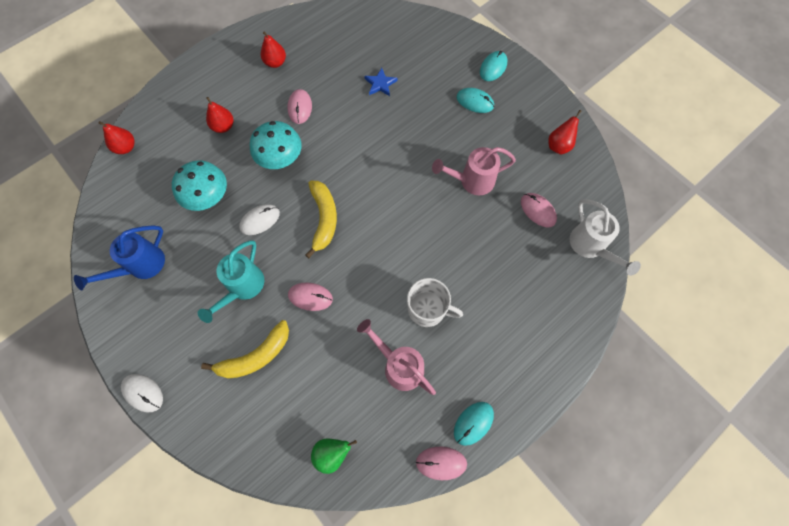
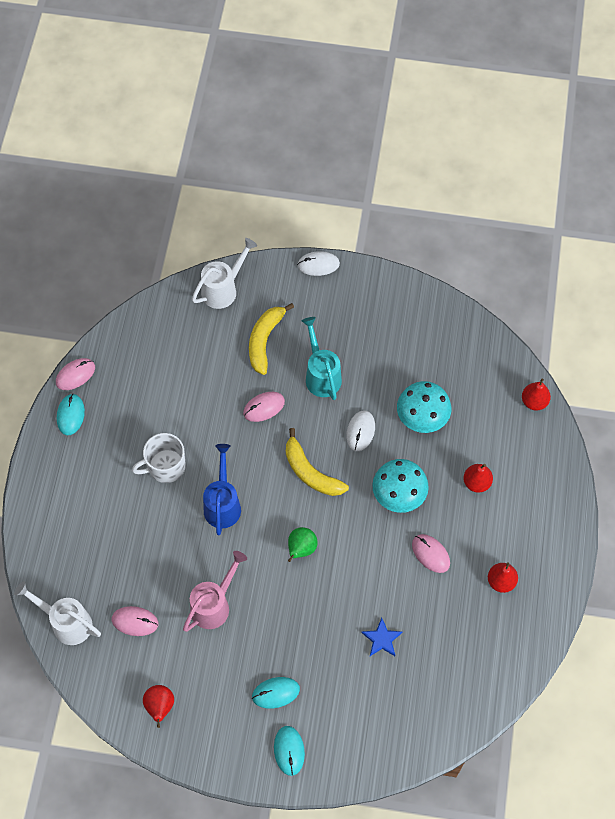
camera: 140 degrees right, 5 degrees down
(141, 266) = (412, 331): blue watering can -> blue watering can (222, 504)
(242, 440) = (223, 289): none -> white watering can
(332, 453) = (155, 326): green pear -> green pear (301, 549)
(399, 366) = (154, 412): pink watering can -> none

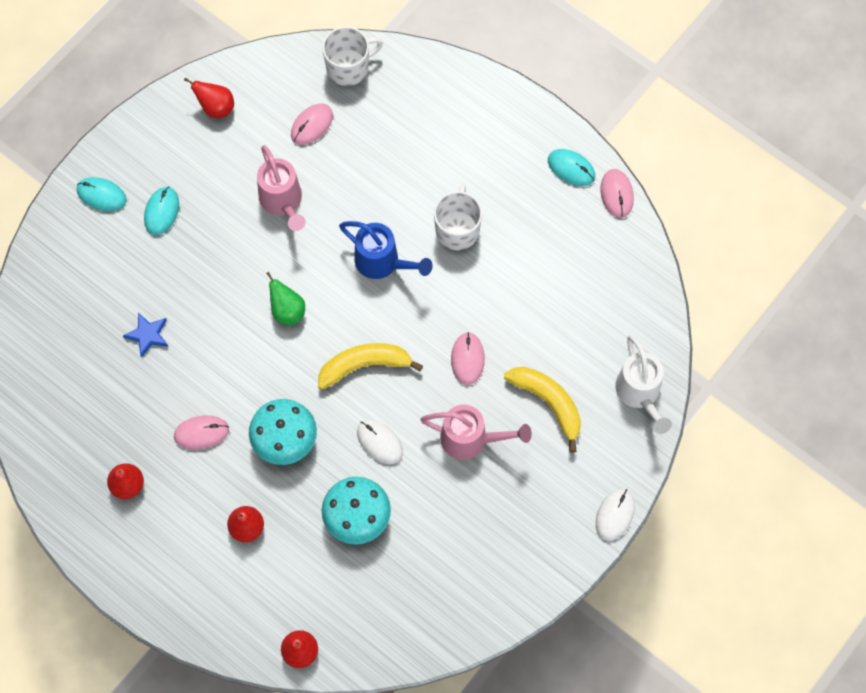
camera: 120 degrees right, 5 degrees up
(67, 622) = (349, 67): white watering can -> white mug
(321, 375) = (471, 439): turquoise watering can -> pink watering can

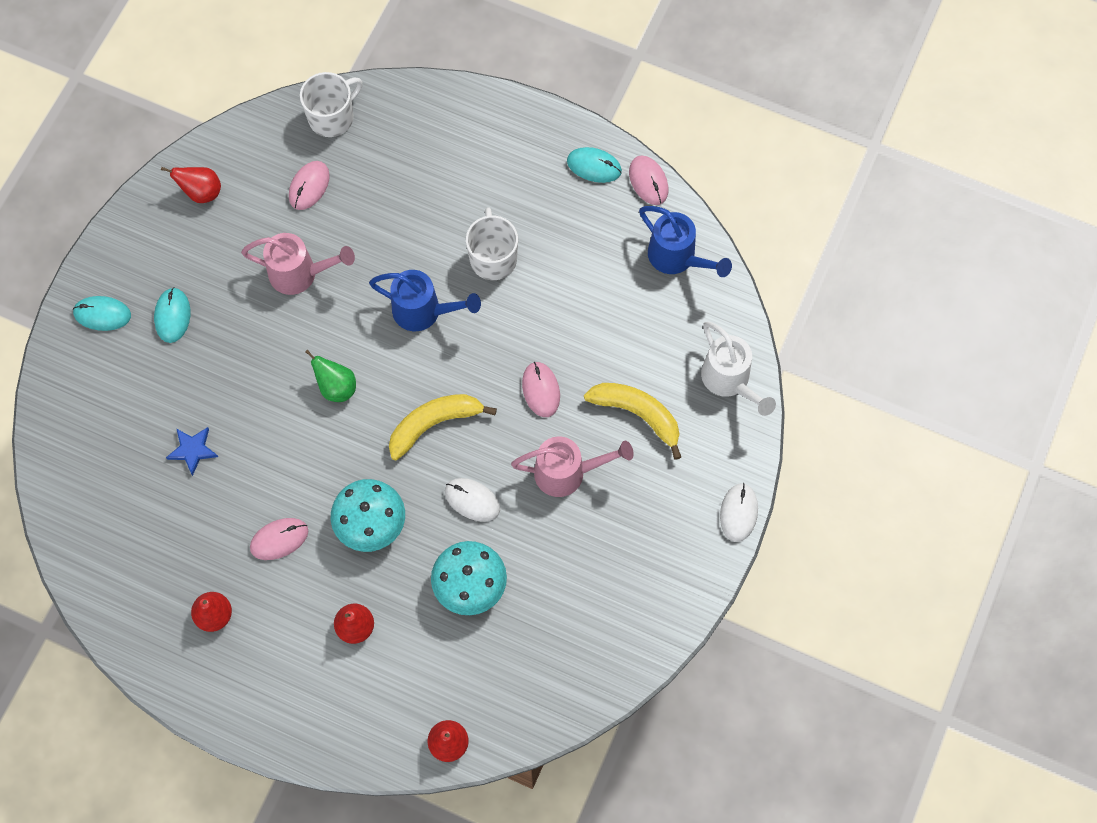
camera: 15 degrees left, 0 degrees up
(282, 202) = (300, 274): pink watering can -> pink watering can turned 45 degrees counterclockwise
(623, 270) = (677, 258): none -> blue watering can

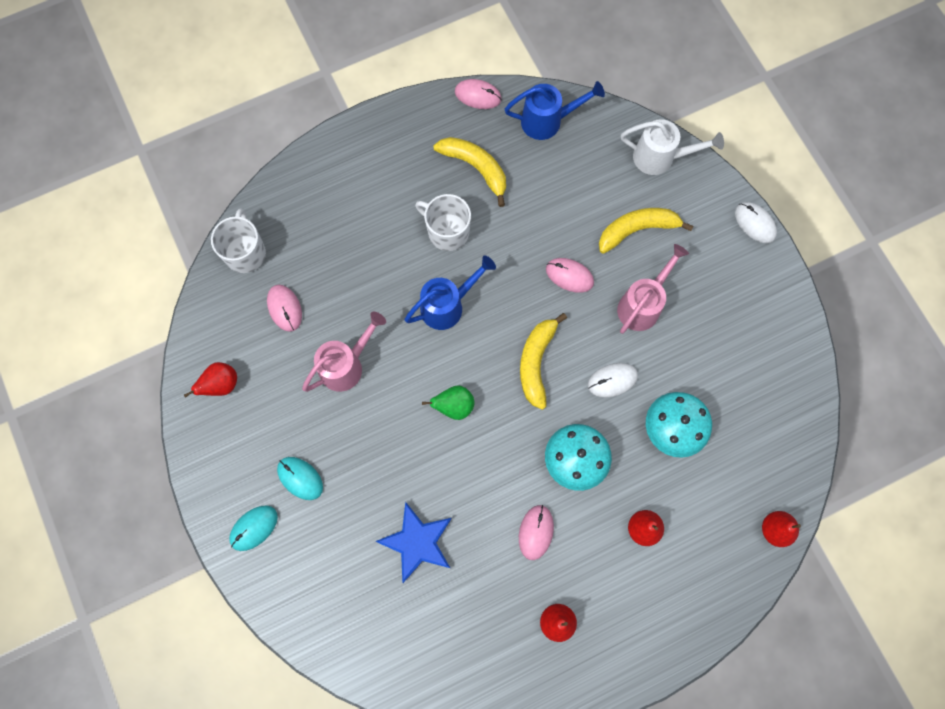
camera: 50 degrees left, 5 degrees up
(193, 450) = (417, 542): blue star -> blue star, size x1.68
(575, 234) = (475, 167): none -> yellow banana
(594, 166) = (437, 119): turquoise mouse -> none

